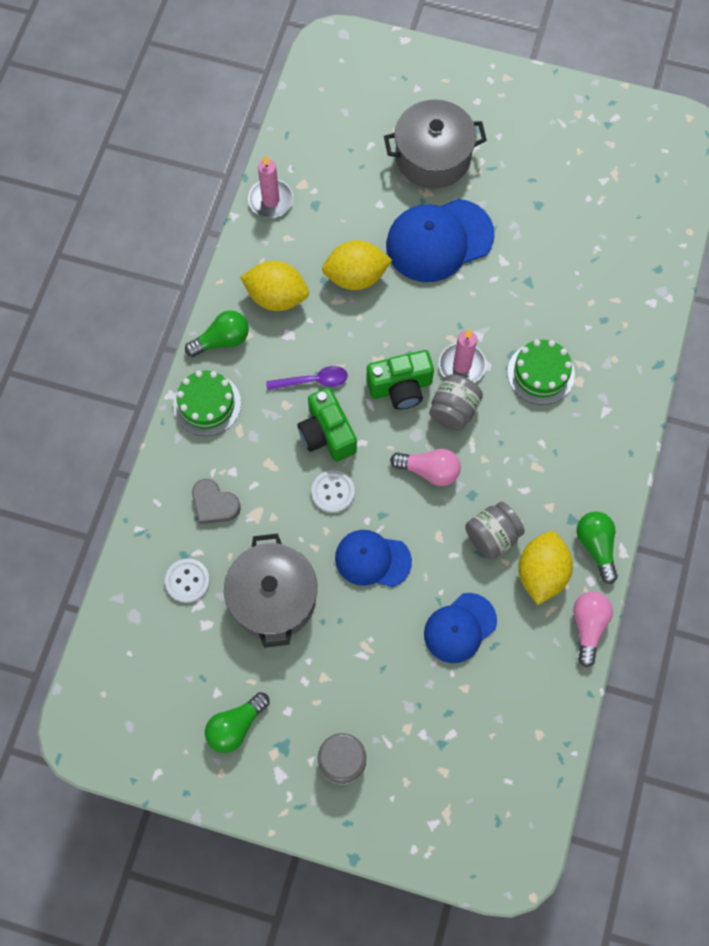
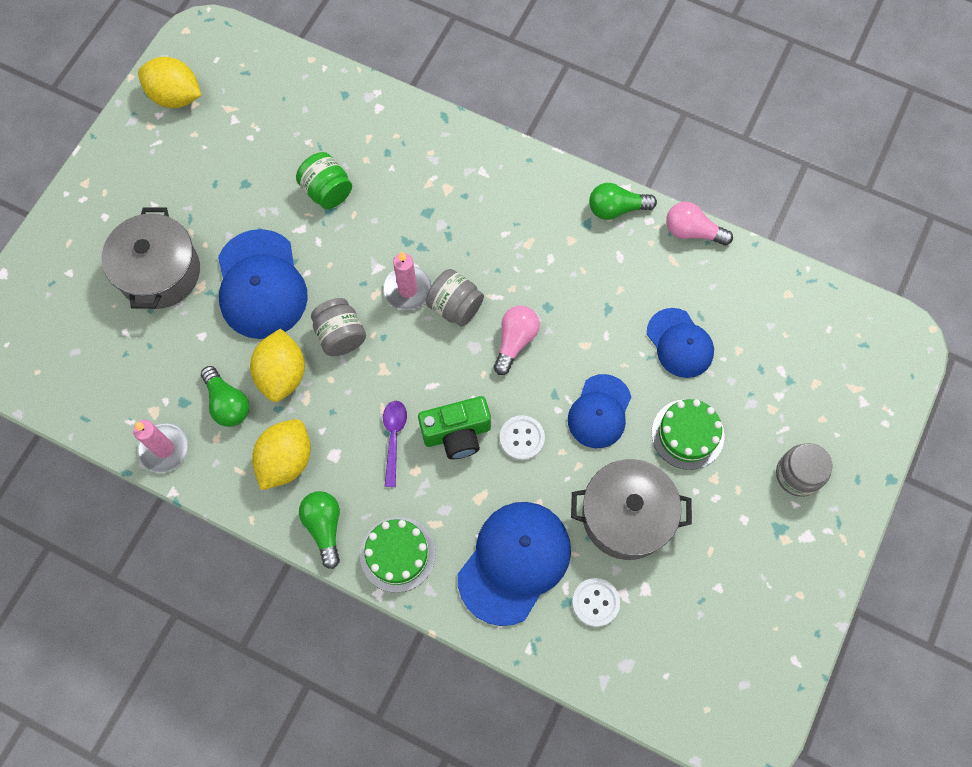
camera: 80 degrees left, 0 degrees up
(214, 504) = (514, 562): grey heart -> blue cap
(236, 726) = (754, 573): green light bulb -> green light bulb (227, 403)
(400, 387) = (419, 352): green camera -> none
(492, 536) = (592, 297): grey jar -> grey jar (340, 335)
(541, 373) = (432, 219): green cake -> green cake (687, 434)
(541, 573) = (636, 261): yellow lemon -> yellow lemon (176, 96)
(548, 275) = (327, 191): none -> green jar

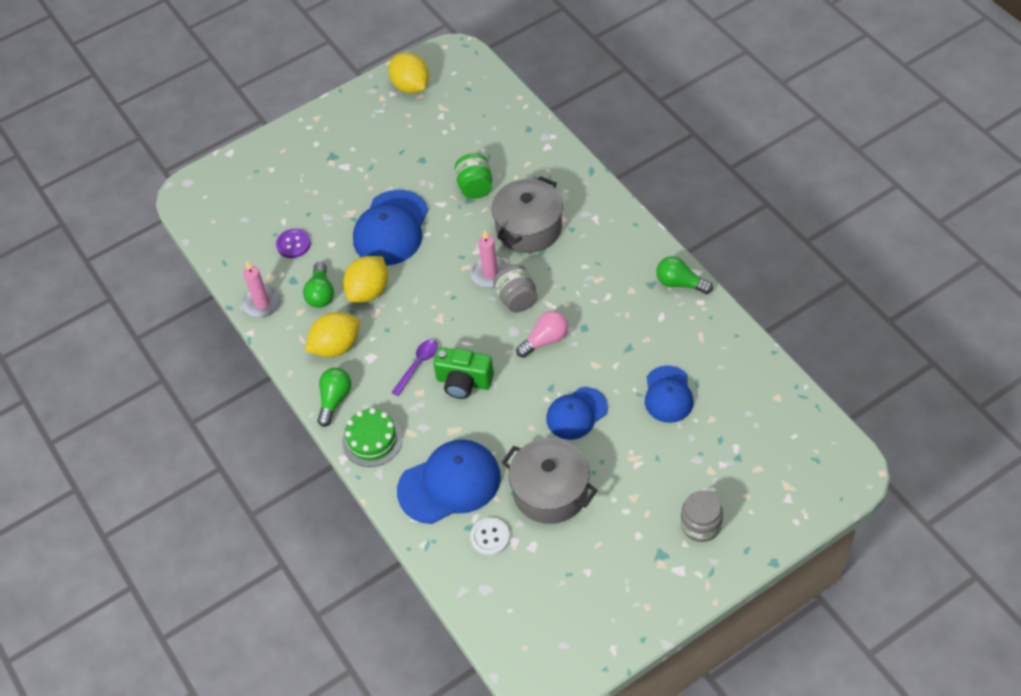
camera: 35 degrees right, 15 degrees down
(156, 356) = (293, 244): none -> purple button
(159, 272) = (329, 193): grey pot -> grey pot (529, 228)
(340, 335) = (424, 283): grey jar -> none
(522, 438) = (508, 405): white button -> none
(687, 434) = (633, 458): green cake -> none
(692, 232) = (729, 323): pink light bulb -> none

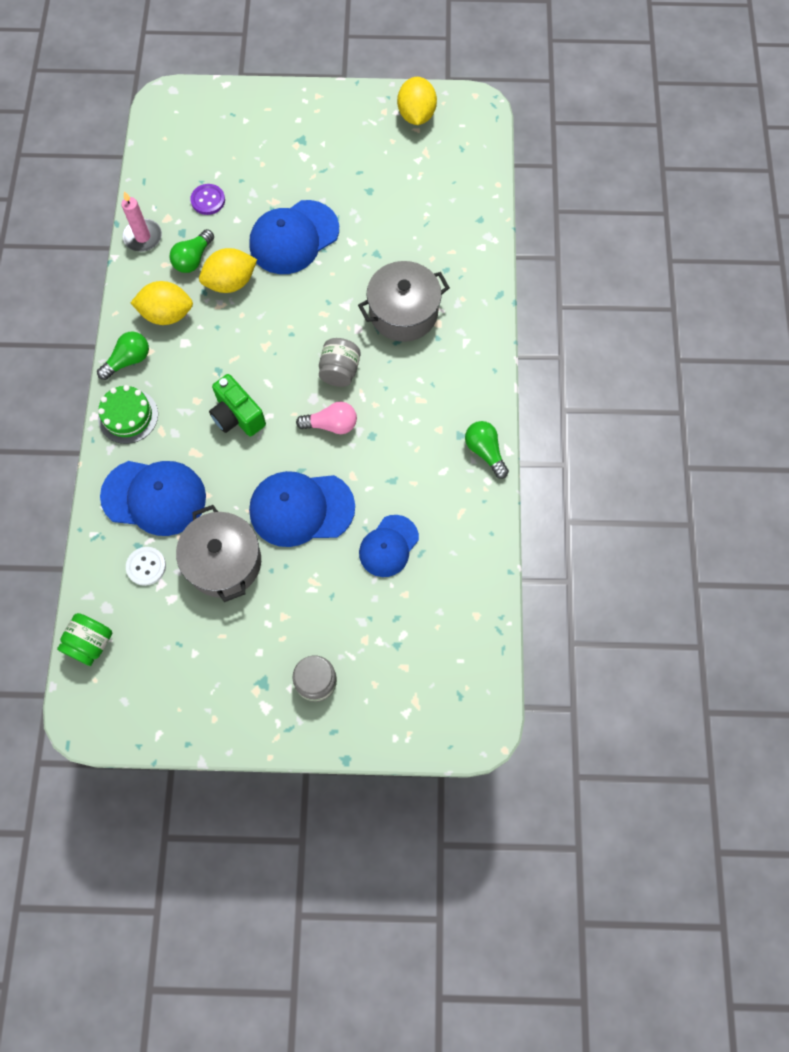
camera: 30 degrees right, 15 degrees up
(418, 365) = (215, 375): purple spoon -> none
(475, 187) = (391, 245): green jar -> green jar (91, 643)
(490, 274) = (337, 333): pink candle -> none
(576, 413) = (301, 509): blue cap -> blue cap, size x1.57

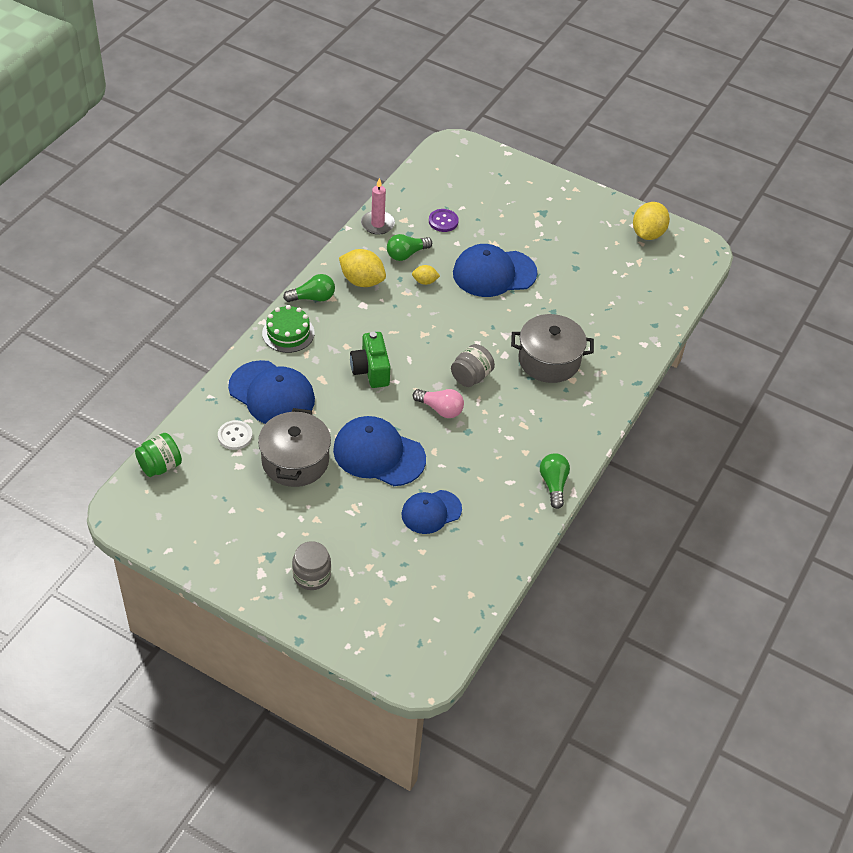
camera: 25 degrees right, 20 degrees down
(231, 282) = (425, 281): yellow lemon -> yellow lemon, size x0.53

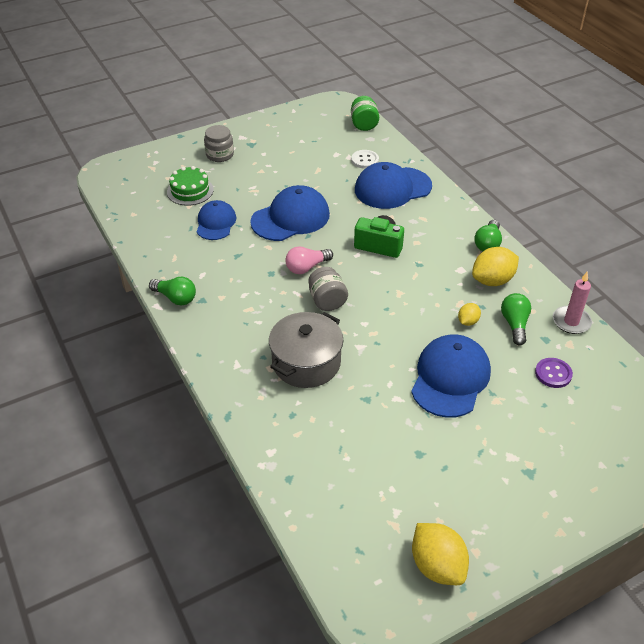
camera: 125 degrees right, 5 degrees down
(288, 333) = (453, 216): green cake -> green cake (190, 191)
(295, 461) = (319, 178): grey pot -> none

